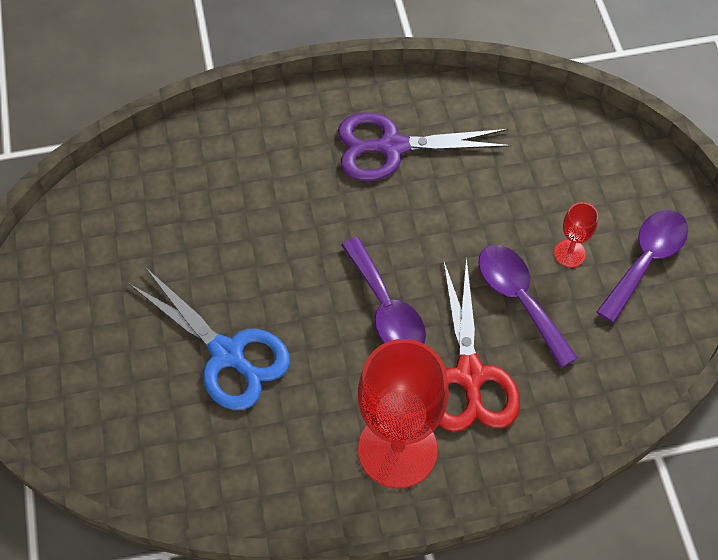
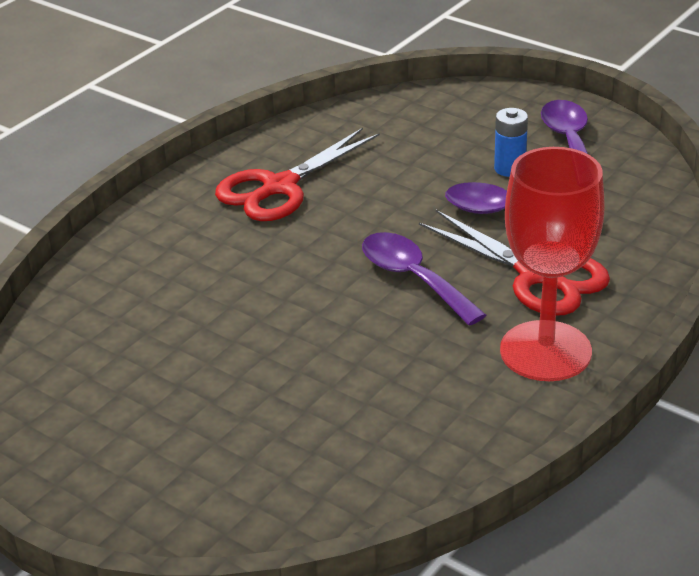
camera: 40 degrees left, 25 degrees down
(227, 354) = (314, 387): blue scissors -> none
(386, 308) = (413, 278): purple spoon -> purple spoon turned 150 degrees counterclockwise
(392, 147) = (279, 187): purple scissors -> red scissors
(569, 253) = (509, 169): red goblet -> blue battery

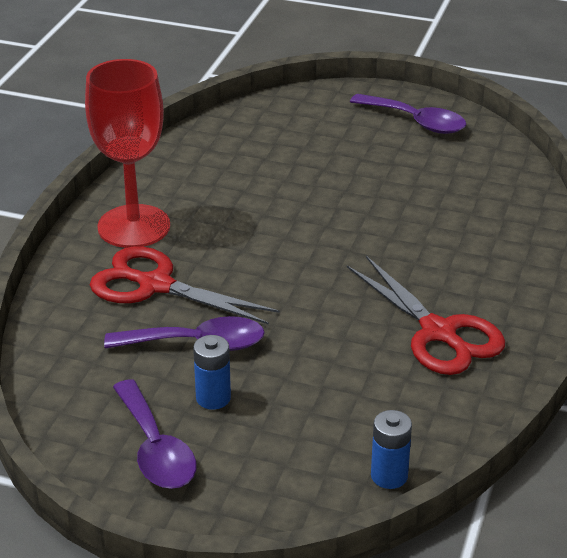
camera: 160 degrees right, 0 degrees up
(279, 187) = (438, 332): red scissors -> red scissors turned 120 degrees clockwise
(392, 102) = (389, 476): none -> blue battery
(413, 278) = (261, 265): purple spoon -> purple spoon (416, 122)

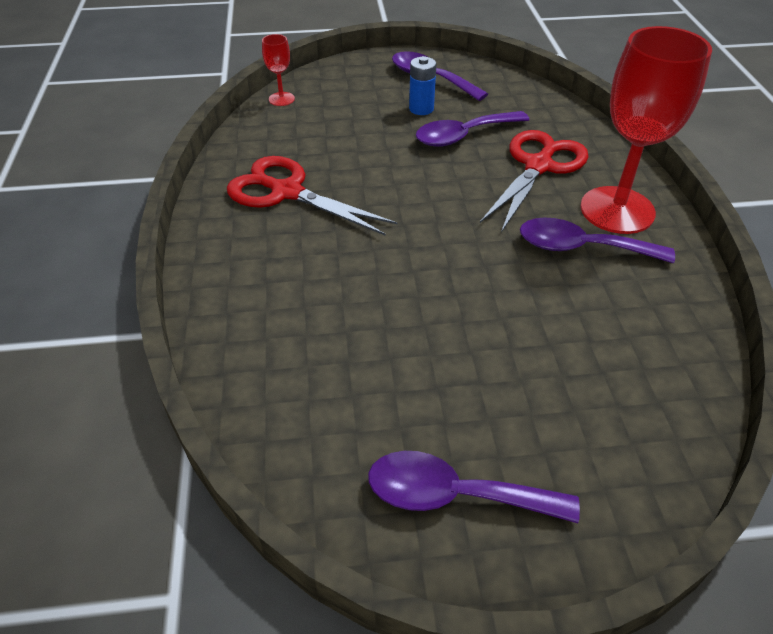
camera: 155 degrees right, 10 degrees up
(155, 285) = (538, 166): red scissors -> red scissors turned 60 degrees counterclockwise
(201, 209) = (581, 247): none -> purple spoon
(389, 476) = (281, 99): blue battery -> red goblet

